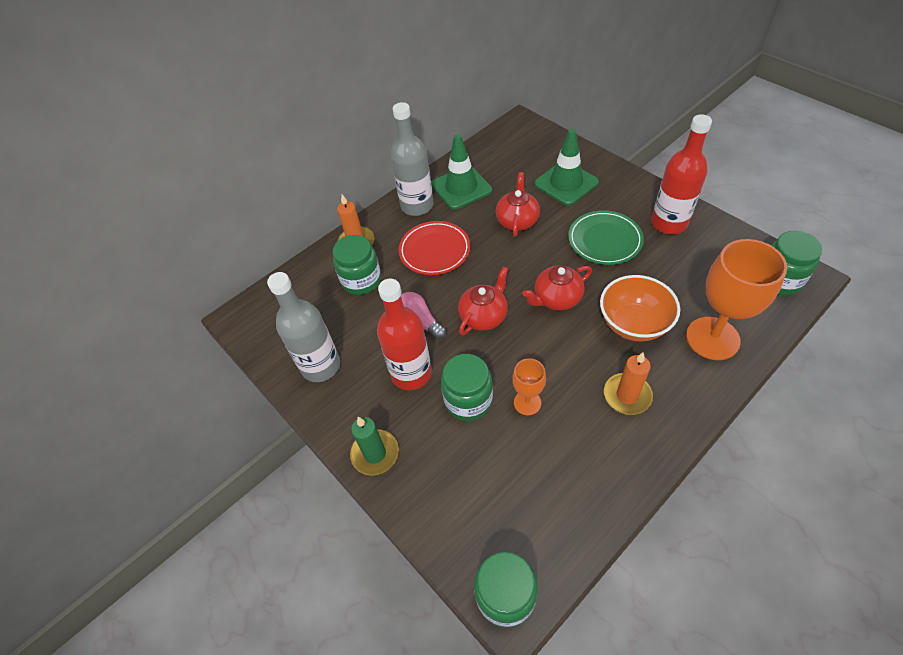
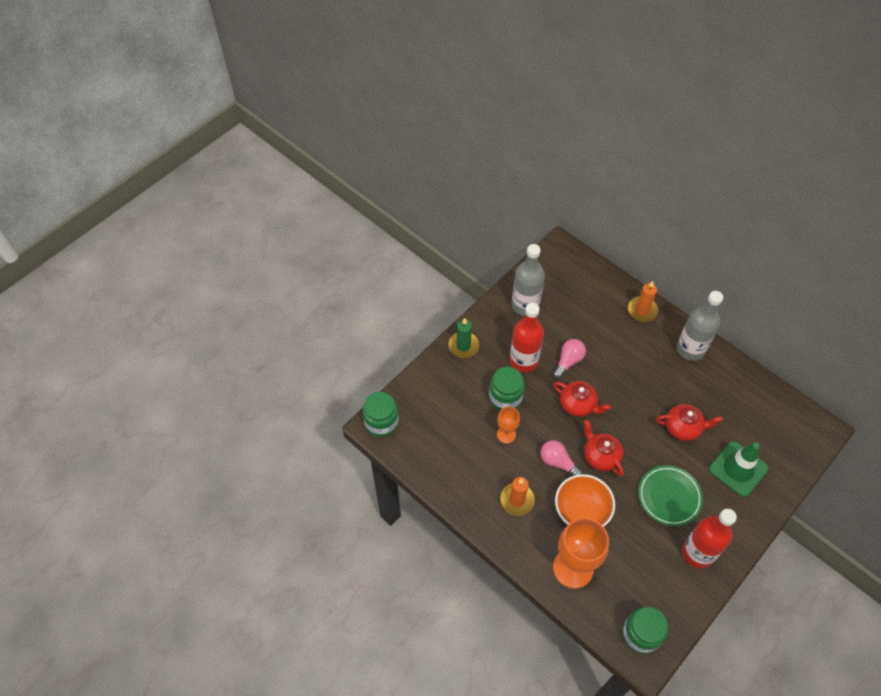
camera: 80 degrees right, 5 degrees up
(361, 280) = (603, 319): green jar -> none
(434, 250) = (640, 366): red plate -> none
(461, 187) = (718, 382): green traffic cone -> none
(567, 344) = (558, 462): none -> pink light bulb

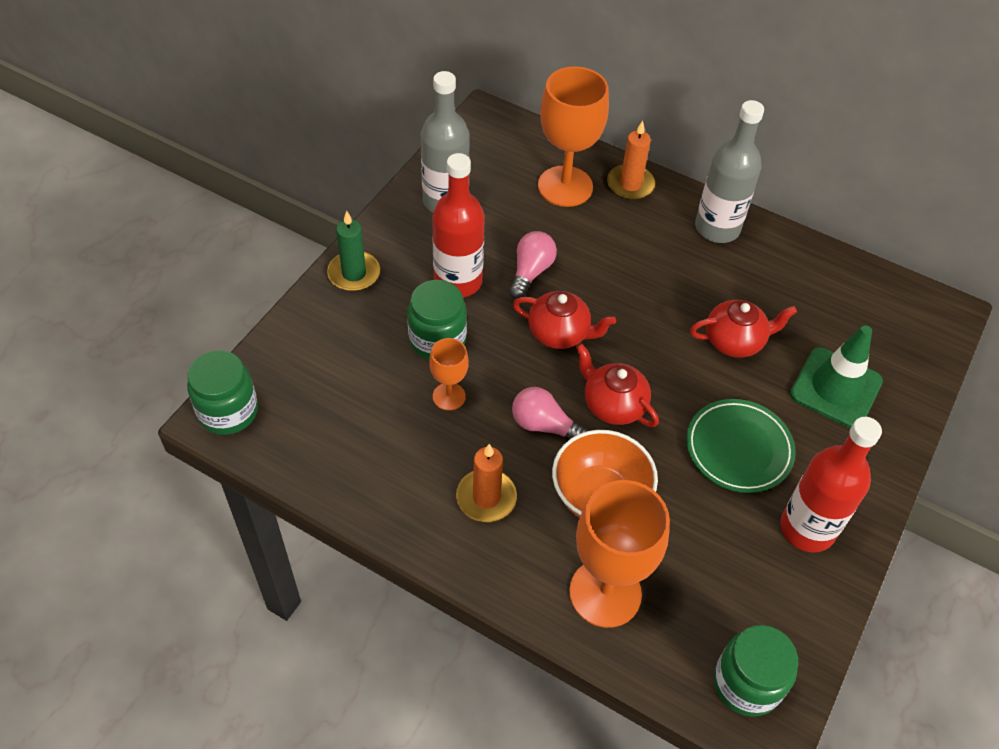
camera: 15 degrees left, 5 degrees down
(600, 305) = (565, 186): none -> orange goblet

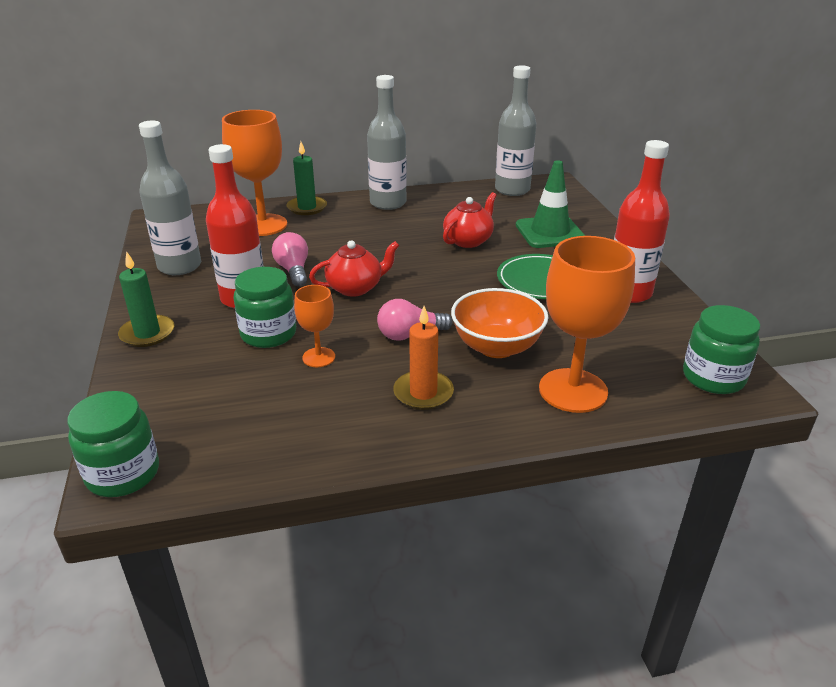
camera: 40 degrees left, 20 degrees down
(613, 405) = (439, 302): red teapot -> none
(630, 184) = (307, 208): orange candle -> green candle
(879, 292) = (512, 190): none -> grey bottle

